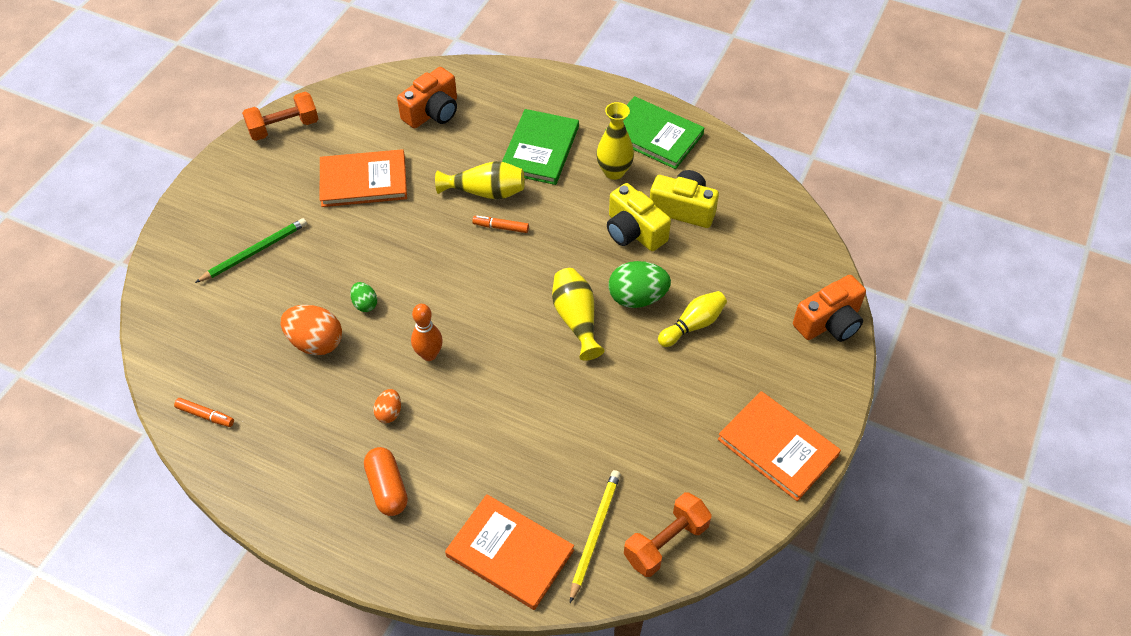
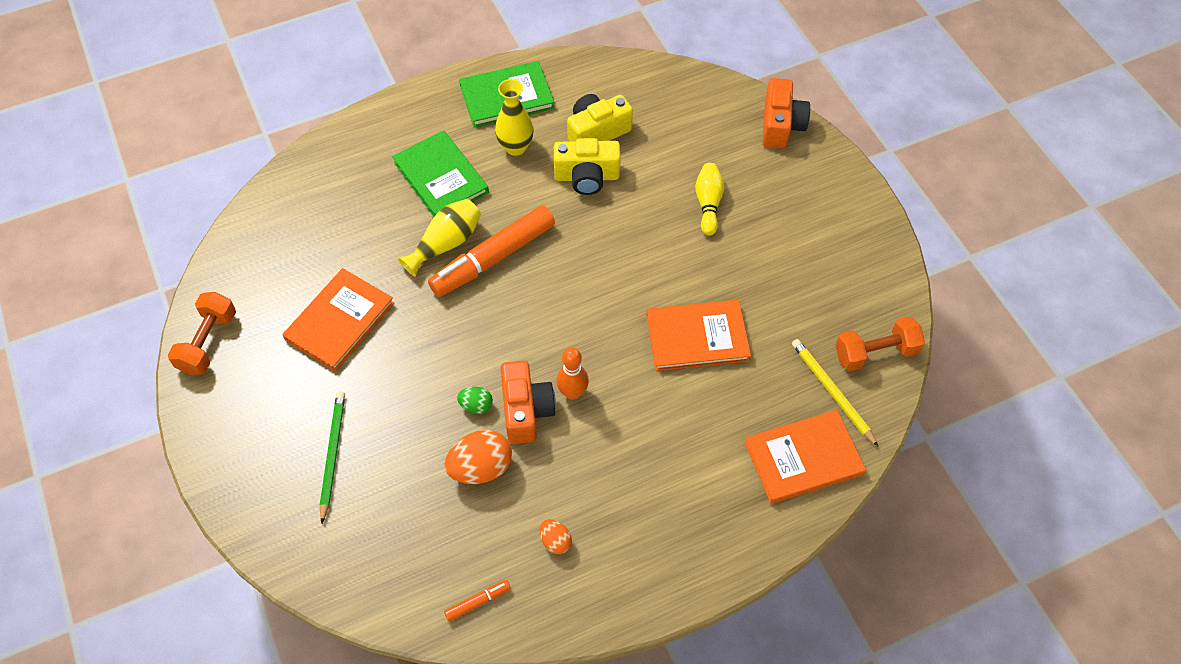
camera: 50 degrees left, 5 degrees up
(387, 488) = (674, 505): orange capsule -> none
(389, 413) = (603, 458): orange egg -> orange egg (555, 541)
(432, 112) = (317, 221): orange camera -> orange camera (526, 410)
(501, 227) = (493, 258): orange marker -> orange marker, size x2.41
(576, 319) = (633, 271): yellow vase -> none
(637, 298) = (651, 219): green egg -> none
(666, 543) = (875, 353): orange dumbbell -> orange dumbbell turned 75 degrees clockwise
(777, 447) = (855, 231): orange book -> orange book (697, 337)

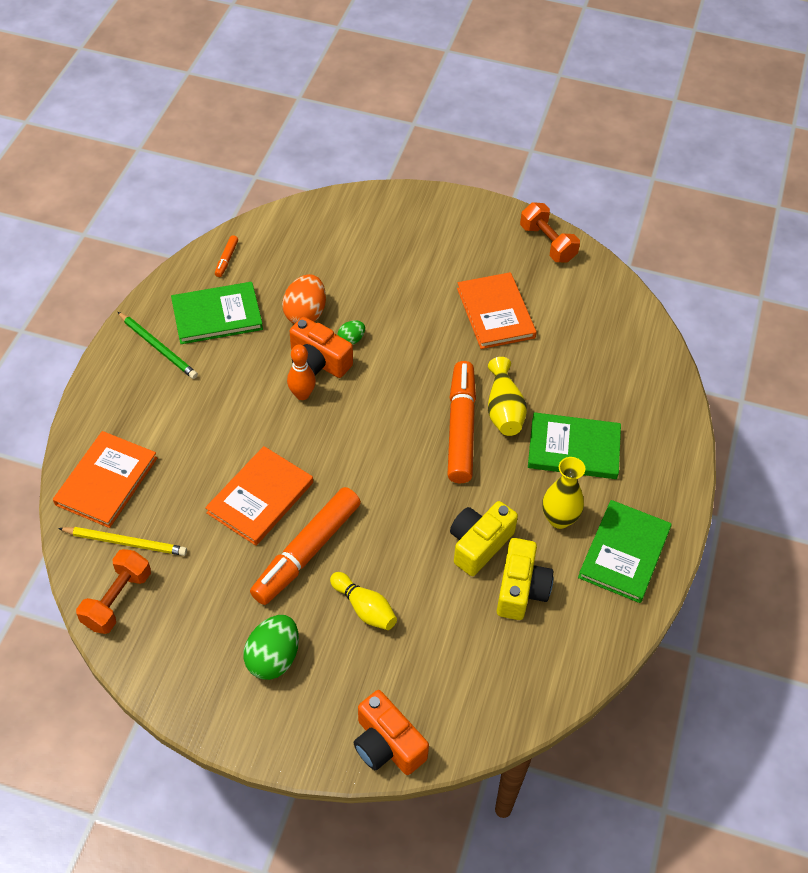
camera: 130 degrees right, 5 degrees down
(332, 455) = (396, 254): green pencil -> green pencil (158, 347)
(555, 541) = (217, 315): orange egg -> green book
(705, 270) = (307, 551): none -> orange marker
(801, 225) = (273, 658): none -> green egg

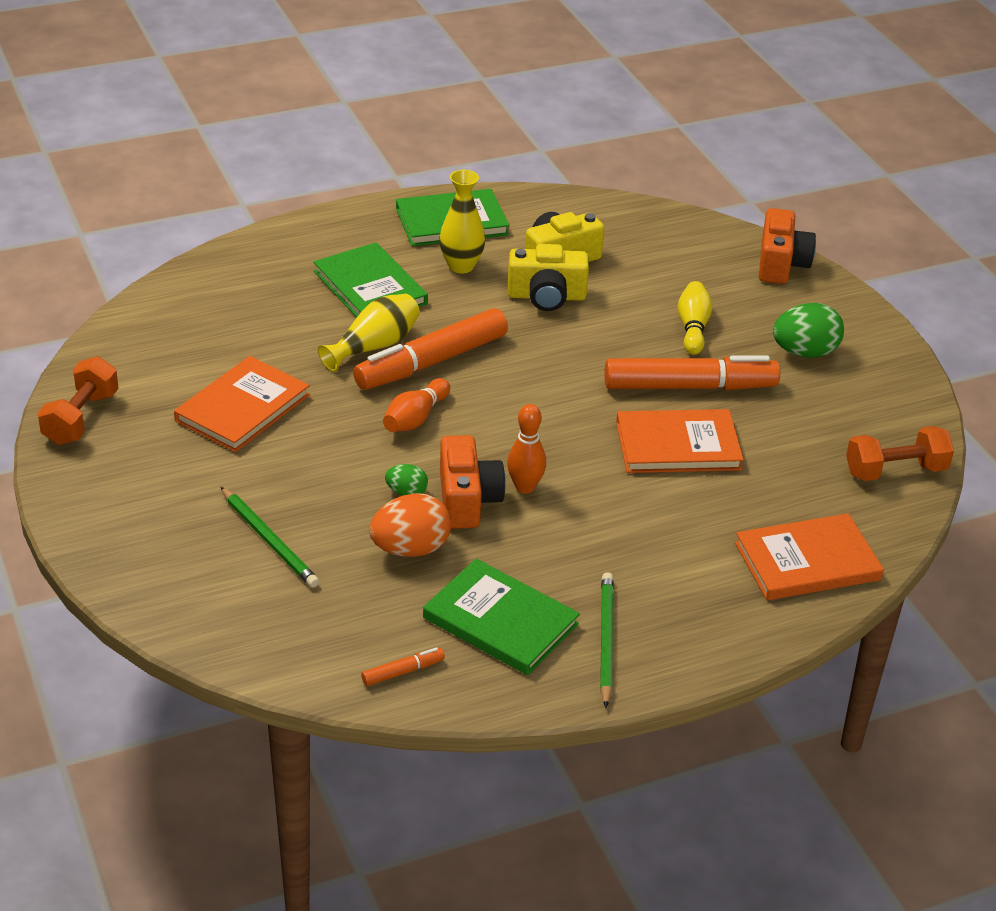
camera: 130 degrees left, 15 degrees down
(125, 542) = (842, 503): yellow pencil -> none
(370, 264) = (269, 540): none -> green pencil
(412, 384) = (415, 418): none -> orange bowling pin

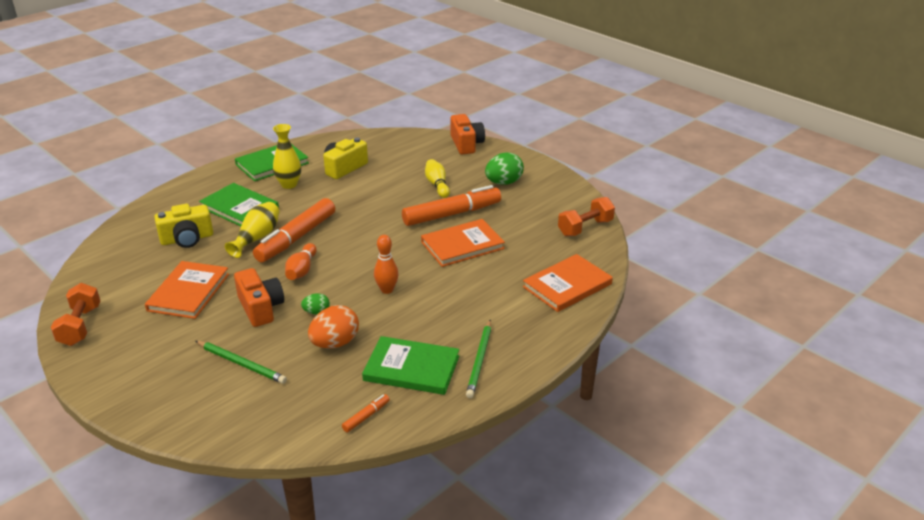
camera: 20 degrees left, 5 degrees down
(467, 500) = (356, 306): orange camera -> orange camera (260, 308)
(546, 296) = (347, 188): yellow camera -> yellow camera (187, 239)
(605, 640) = (480, 360): green pencil -> green pencil turned 150 degrees counterclockwise

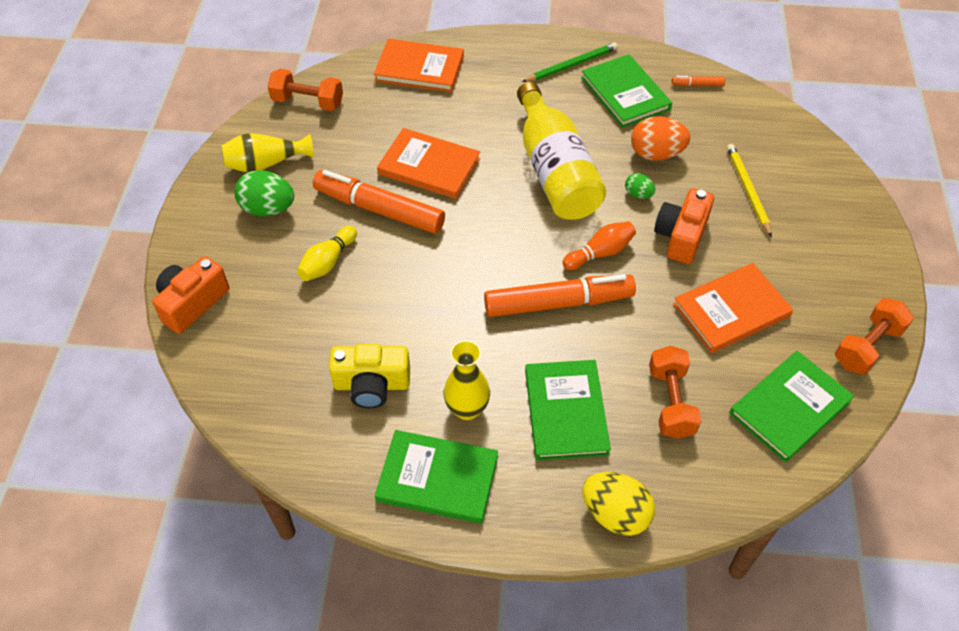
camera: 130 degrees left, 20 degrees up
(114, 272) = (789, 408): none -> green book
(177, 195) = (615, 514): none -> yellow egg
(187, 239) = (671, 402): yellow camera -> orange dumbbell
(241, 364) = (747, 190): green pencil -> yellow pencil
(257, 238) = (596, 338): yellow vase -> yellow vase (266, 163)
(387, 290) = (555, 171): orange bowling pin -> yellow bottle

